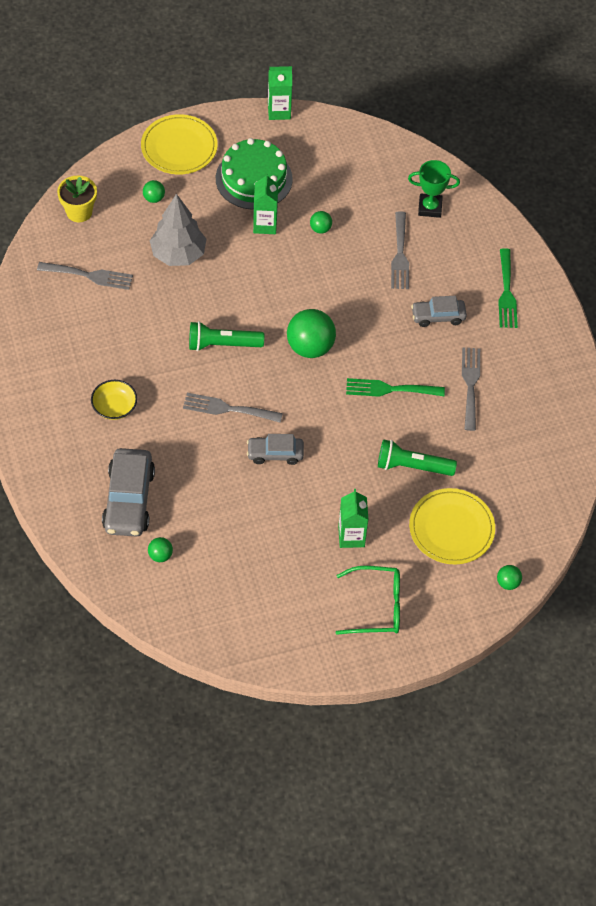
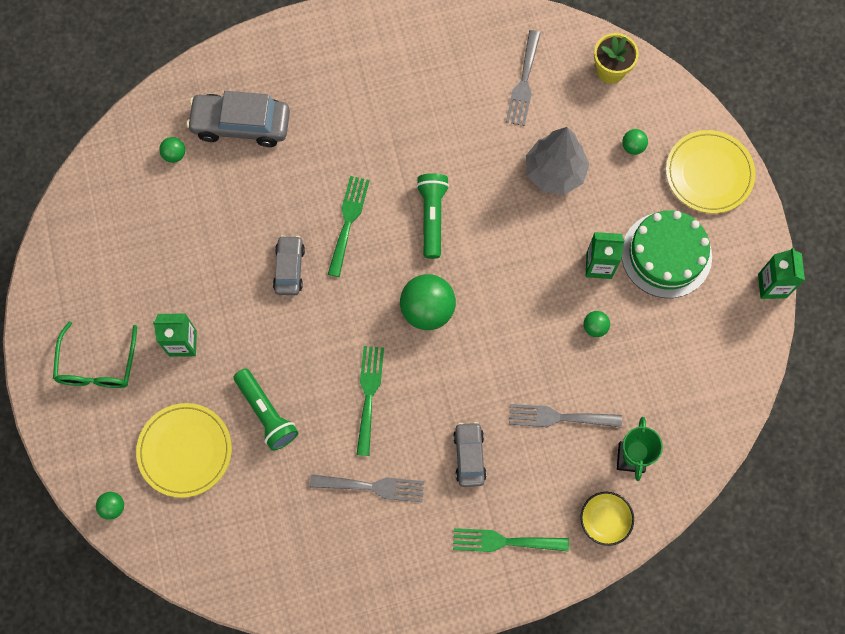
camera: 95 degrees right, 15 degrees up
(114, 407) = (354, 110): yellow bowl -> yellow bowl (604, 520)
(227, 409) = (348, 221): grey fork -> green fork
(412, 466) = (266, 413): green flashlight -> green flashlight turned 135 degrees clockwise

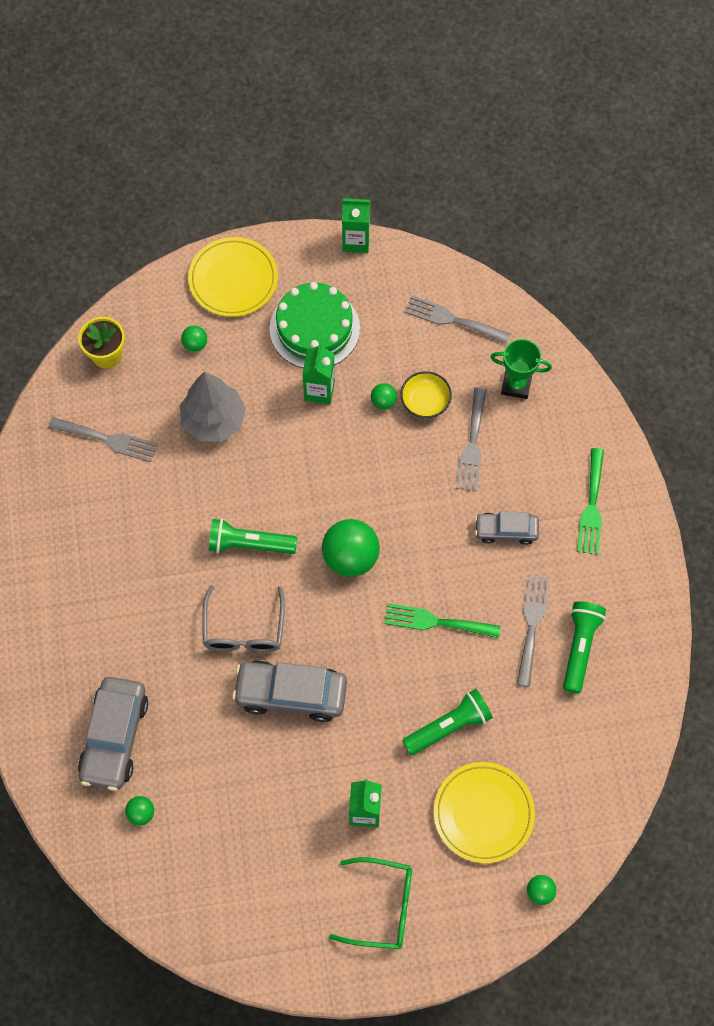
camera: 85 degrees left, 5 degrees down
(289, 268) = (291, 694): grey car -> grey car, size x1.67
(348, 221) = (244, 629): green fork -> grey glasses
(353, 535) = (579, 648): none -> green flashlight
(604, 520) = (575, 415): yellow bowl -> yellow bowl (425, 401)
(696, 388) = (452, 320): none -> grey fork

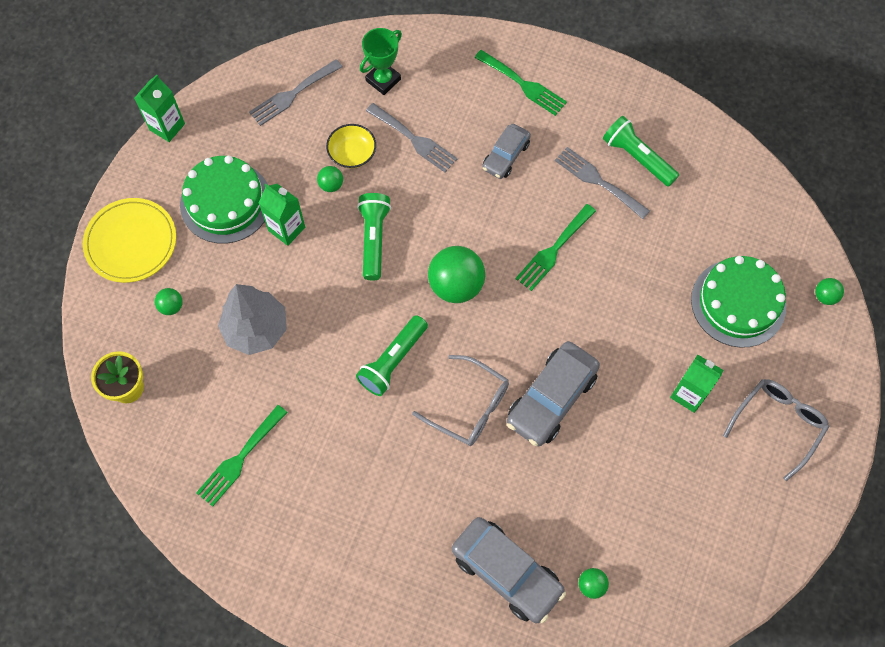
camera: 60 degrees left, 0 degrees up
(95, 474) = (240, 459): none -> green fork
(108, 439) = (213, 430): grey fork -> none
(382, 906) = (778, 424): green glasses -> grey glasses
(448, 726) = (650, 289): green flashlight -> green flashlight (374, 239)
(483, 813) = (738, 303): yellow plate -> green cake

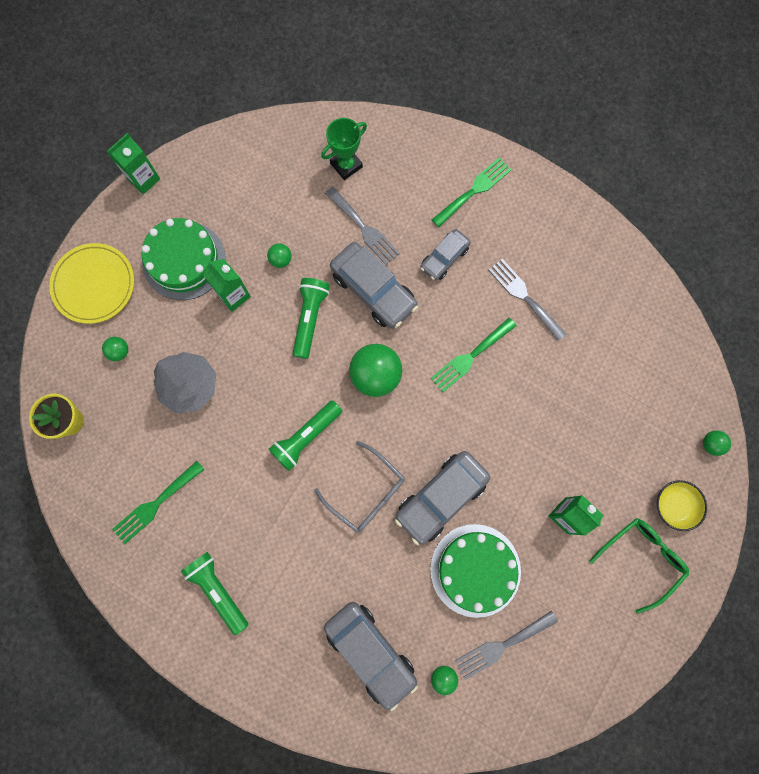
camera: 10 degrees right, 10 degrees up
(292, 94) = (261, 166): grey fork -> grey fork (502, 645)
(352, 153) = (305, 232): yellow bowl -> yellow bowl (675, 506)
(437, 199) = (373, 290): none -> grey car
(523, 84) = (474, 190): green fork -> green fork turned 90 degrees counterclockwise
(637, 158) = (565, 280): green flashlight -> green flashlight (218, 590)
(738, 303) = (629, 436): green cake -> green cake (475, 570)
(778, 424) = (641, 558): grey glasses -> green glasses

